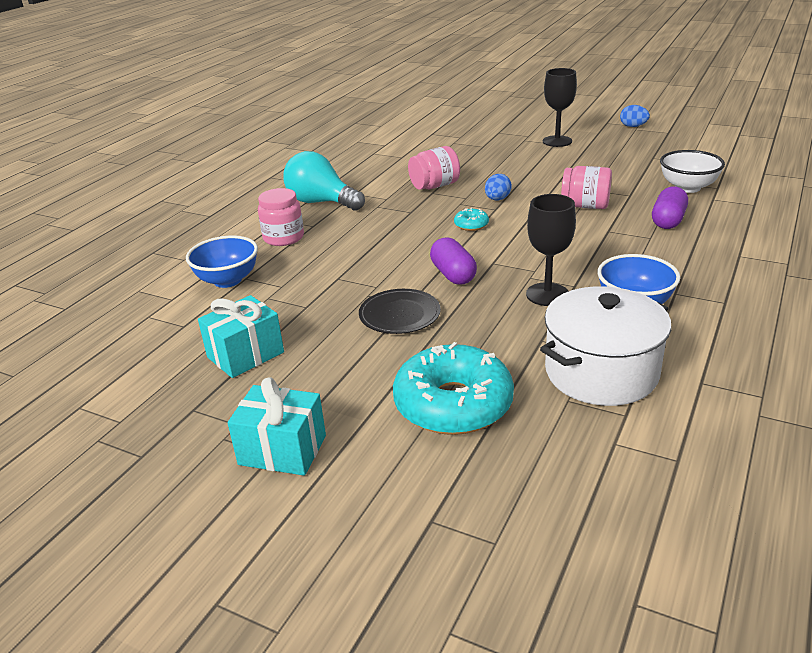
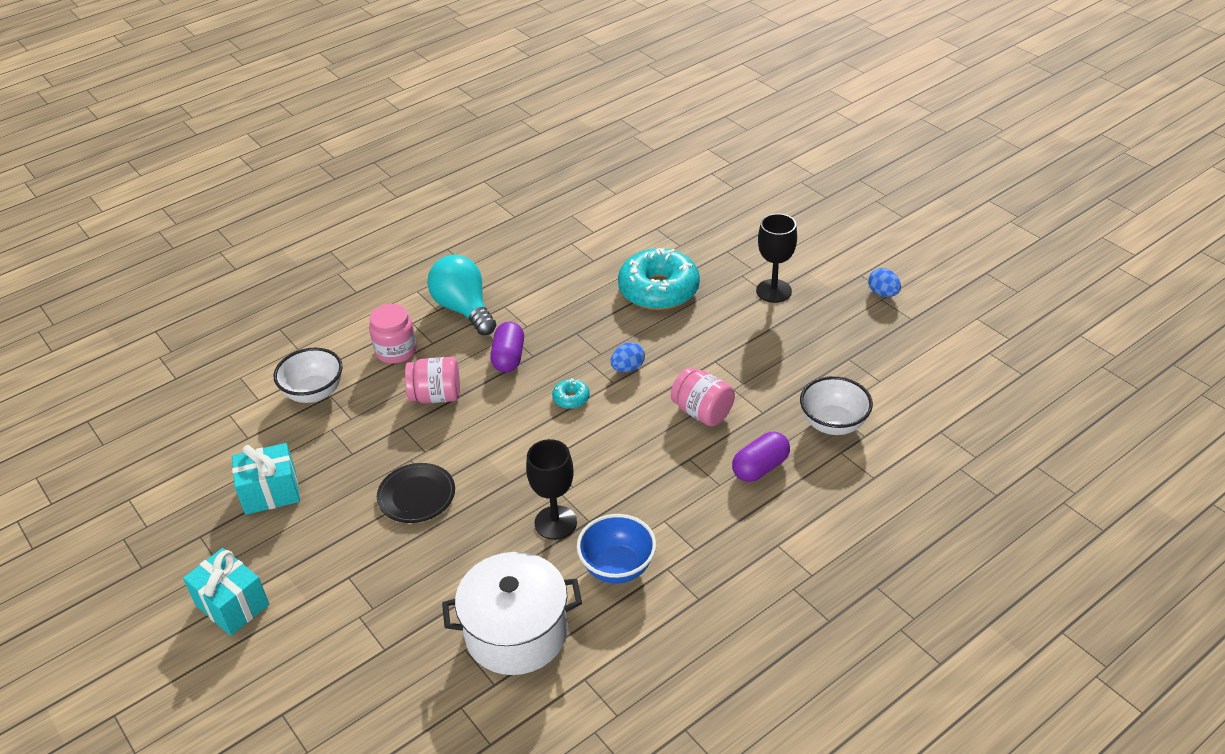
camera: 25 degrees right, 10 degrees up
(228, 280) = (314, 393): blue bowl -> white bowl
(435, 186) = (586, 323): pink jar -> pink jar (436, 396)
(453, 275) = (498, 463): purple capsule -> purple capsule (508, 358)
(453, 404) = (379, 614): turquoise donut -> turquoise donut (658, 290)

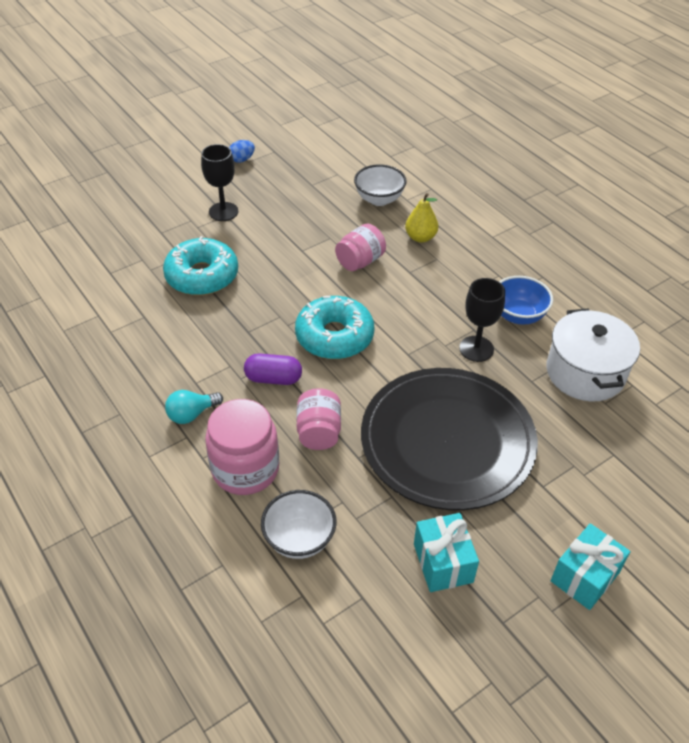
camera: 90 degrees left, 5 degrees up
(396, 351) = (245, 469): pink jar -> pink jar, size x1.52
(416, 495) = (447, 441): black plate -> black plate, size x2.44
(464, 309) = (191, 414): turquoise light bulb -> turquoise light bulb, size x0.60
(571, 398) = (334, 336): turquoise donut -> turquoise donut, size x2.39
(628, 368) = (302, 300): blue egg -> none
(760, 467) = (420, 237): purple capsule -> yellow pear

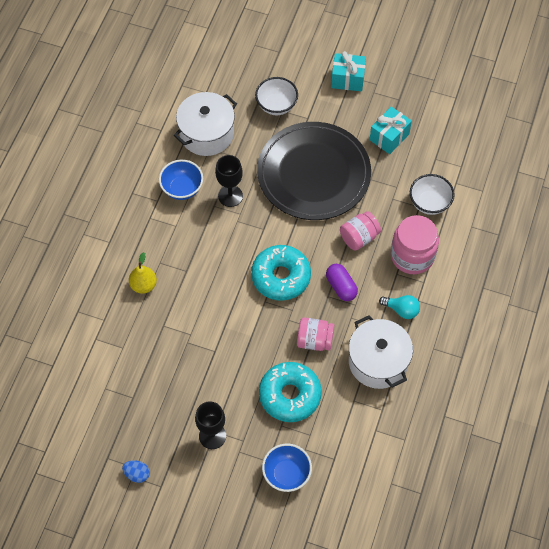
camera: 125 degrees left, 15 degrees up
(136, 237) = (286, 474): none -> blue bowl
(159, 358) = (378, 361): none -> white pot
(360, 261) = (198, 307): pink jar -> pink jar (314, 340)
(379, 199) = (117, 338): white bowl -> white bowl (276, 105)

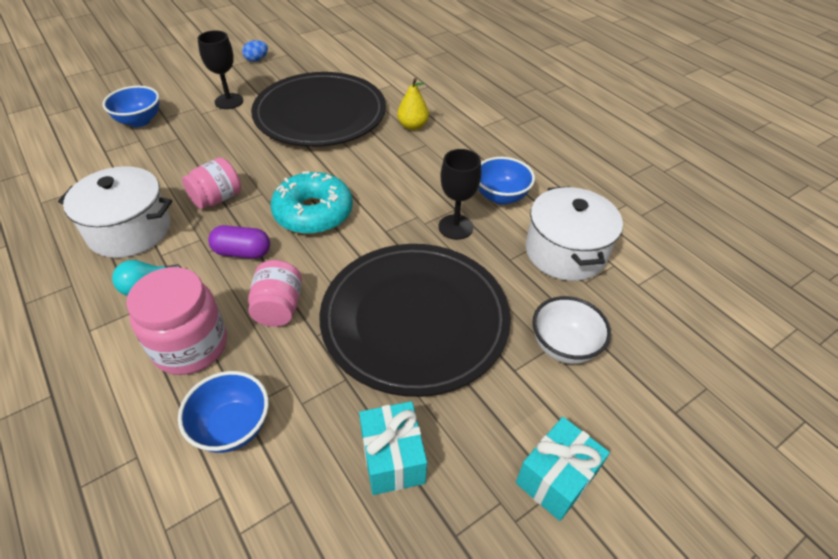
camera: 125 degrees right, 15 degrees down
(177, 357) = (320, 114): none -> black plate
(290, 395) = (194, 155): turquoise donut -> none
(429, 203) = (232, 427): white bowl -> blue bowl

